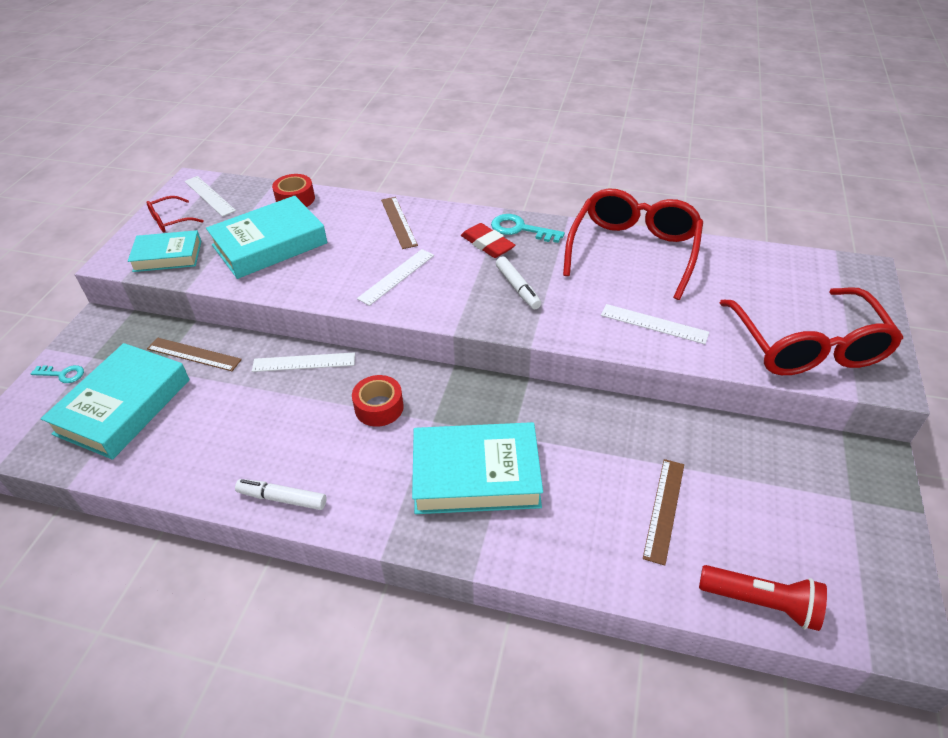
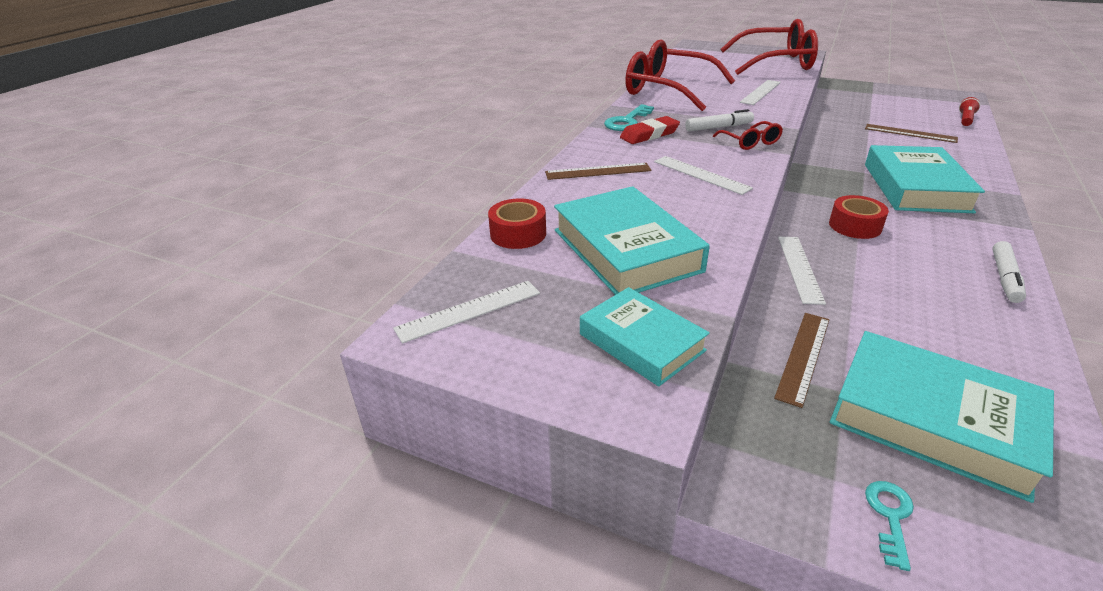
camera: 80 degrees left, 10 degrees down
(167, 256) = (641, 342): turquoise book -> turquoise book turned 45 degrees counterclockwise
(170, 221) = (532, 349): red glasses -> red glasses (750, 142)
(761, 602) = (965, 119): red flashlight -> red flashlight, size x0.64

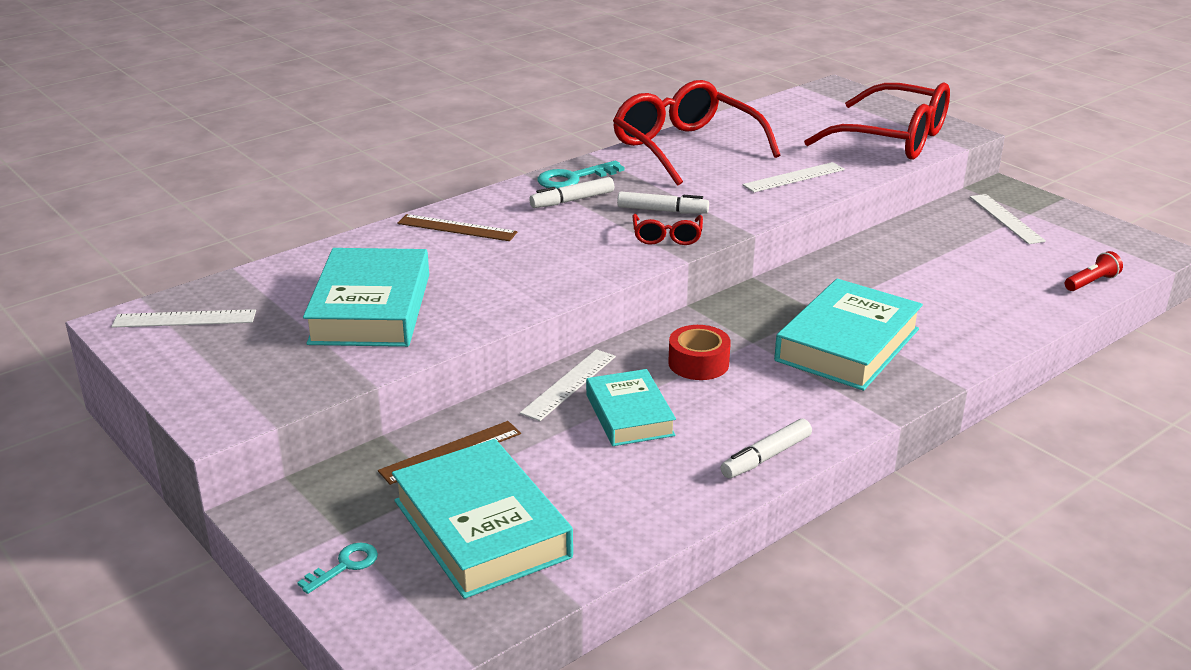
camera: 25 degrees right, 5 degrees down
(518, 234) = (301, 268): red tape -> none
(641, 342) = (277, 380): turquoise book -> turquoise book (629, 415)
(649, 134) = (572, 200): red eraser -> white marker
(701, 174) = (553, 258): white ruler -> white ruler (1006, 219)
(910, 133) = (971, 281): brown ruler -> none

